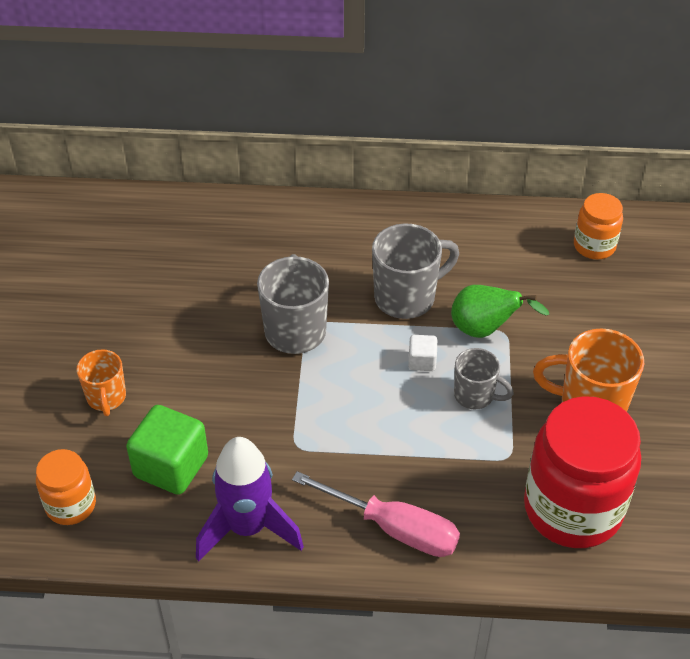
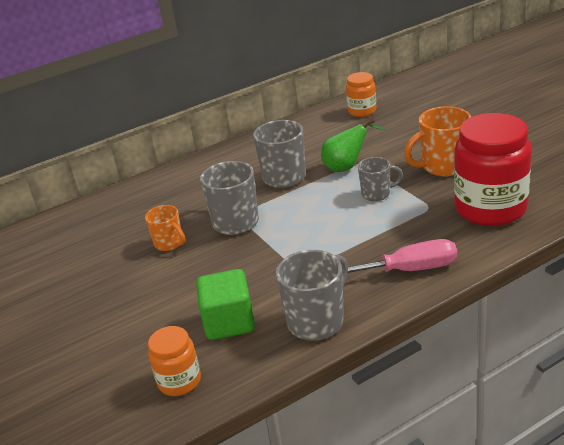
camera: 30 degrees left, 15 degrees down
(106, 398) = (142, 316): orange mug -> orange mug (169, 244)
(247, 528) = (317, 321): purple rocket -> grey mug
(422, 361) = (328, 196): white cube -> none

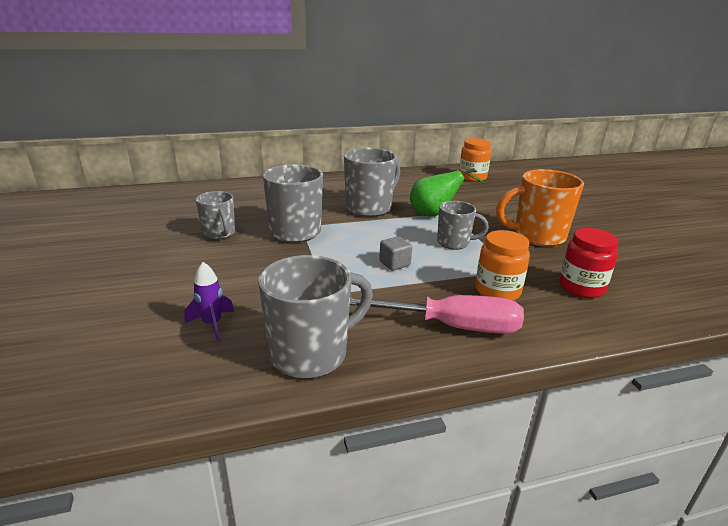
camera: 10 degrees right, 5 degrees down
(169, 244) = (219, 234): orange mug -> grey mug
(179, 381) = (99, 375): orange jar -> orange jar (497, 291)
(229, 322) = (212, 324): green cube -> purple rocket
(337, 229) = (394, 264): none -> grey cube
(490, 208) = (581, 287): red jar -> red jar, size x0.51

